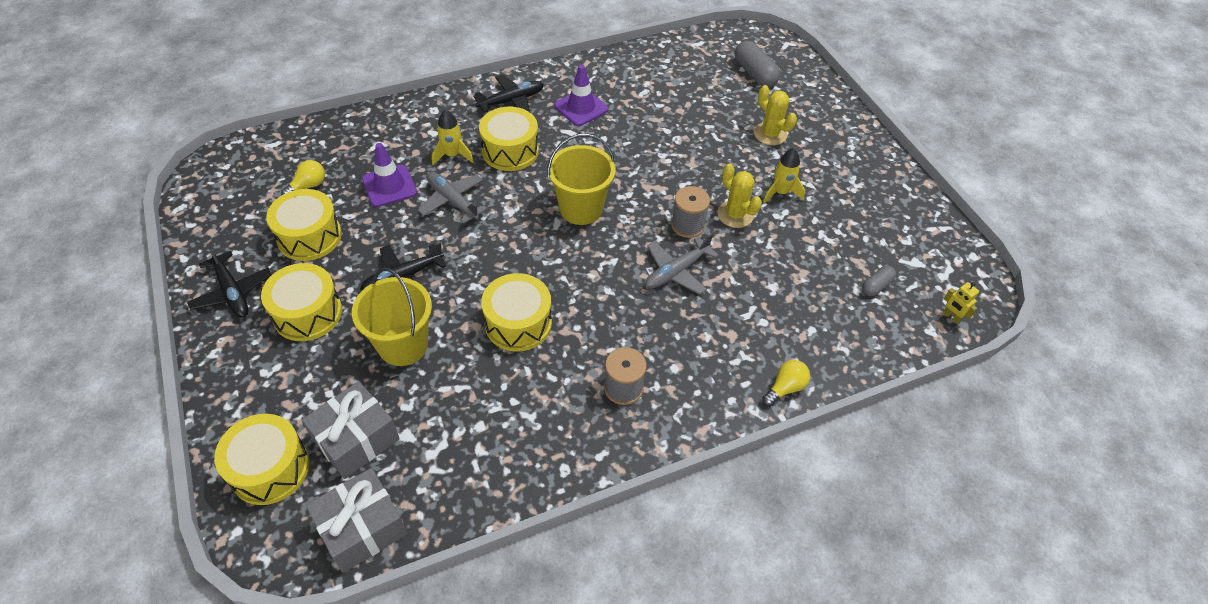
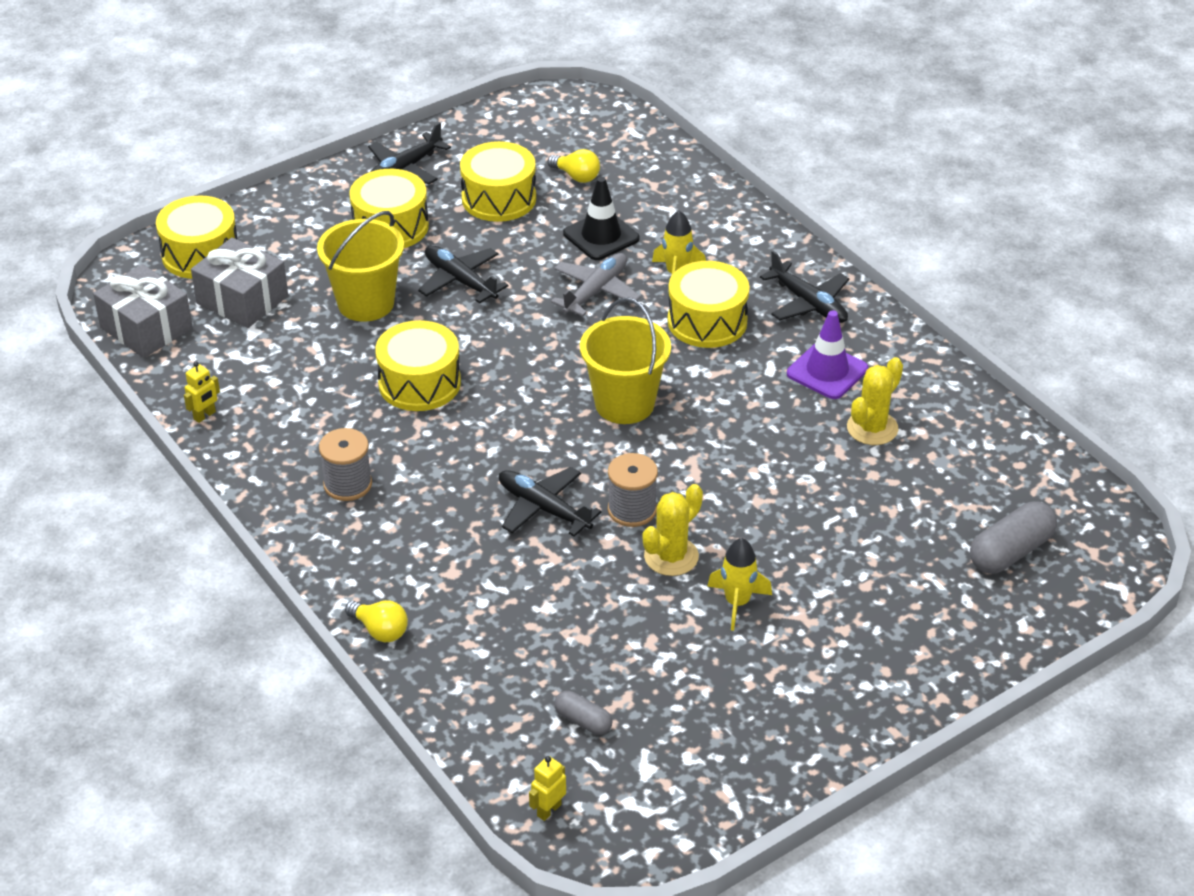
camera: 80 degrees right, 10 degrees down
(389, 186) = (601, 236): purple traffic cone -> black traffic cone
(507, 487) = (205, 416): none -> yellow robot
(677, 271) = (543, 509): grey plane -> black plane
(770, 134) = (865, 582): yellow cactus -> yellow cactus (872, 428)

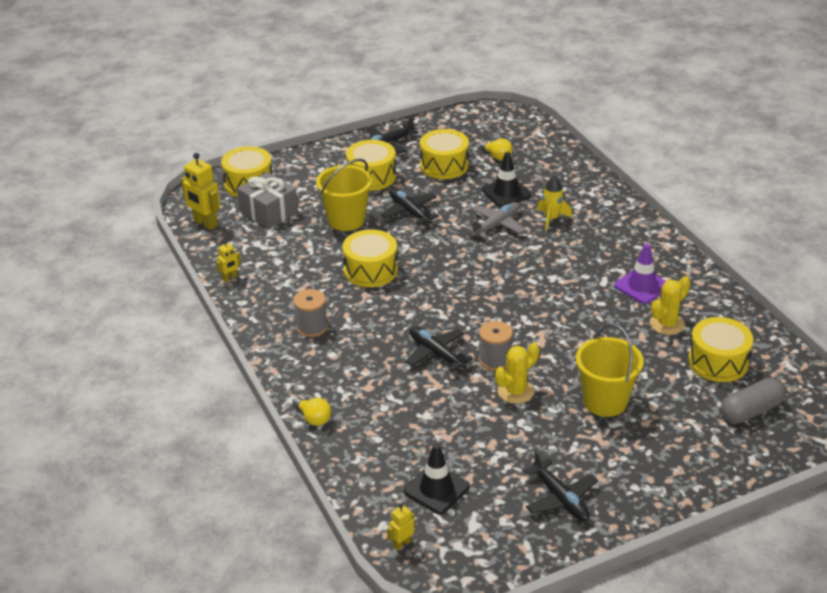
camera: 10 degrees right, 5 degrees down
(146, 328) = (205, 223): grey gift -> yellow robot
(583, 721) = (436, 489): grey capsule -> black traffic cone
(624, 404) = (502, 294): yellow bucket -> yellow bucket (605, 401)
(707, 321) = (566, 249): yellow drum -> yellow drum (718, 362)
(737, 603) = (555, 425): yellow rocket -> none
(808, 303) = (636, 243): black plane -> black plane (560, 498)

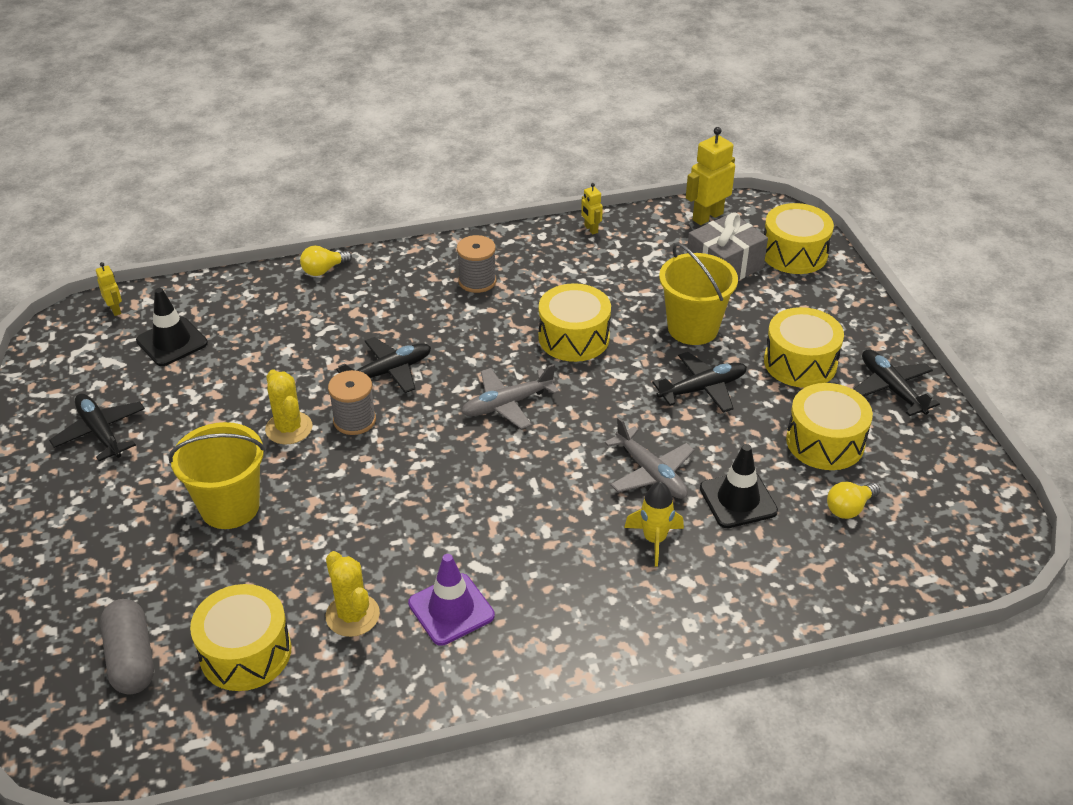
camera: 100 degrees right, 5 degrees up
(452, 290) = (507, 404): none -> grey plane
(560, 498) = (100, 432): black plane -> black plane turned 75 degrees clockwise

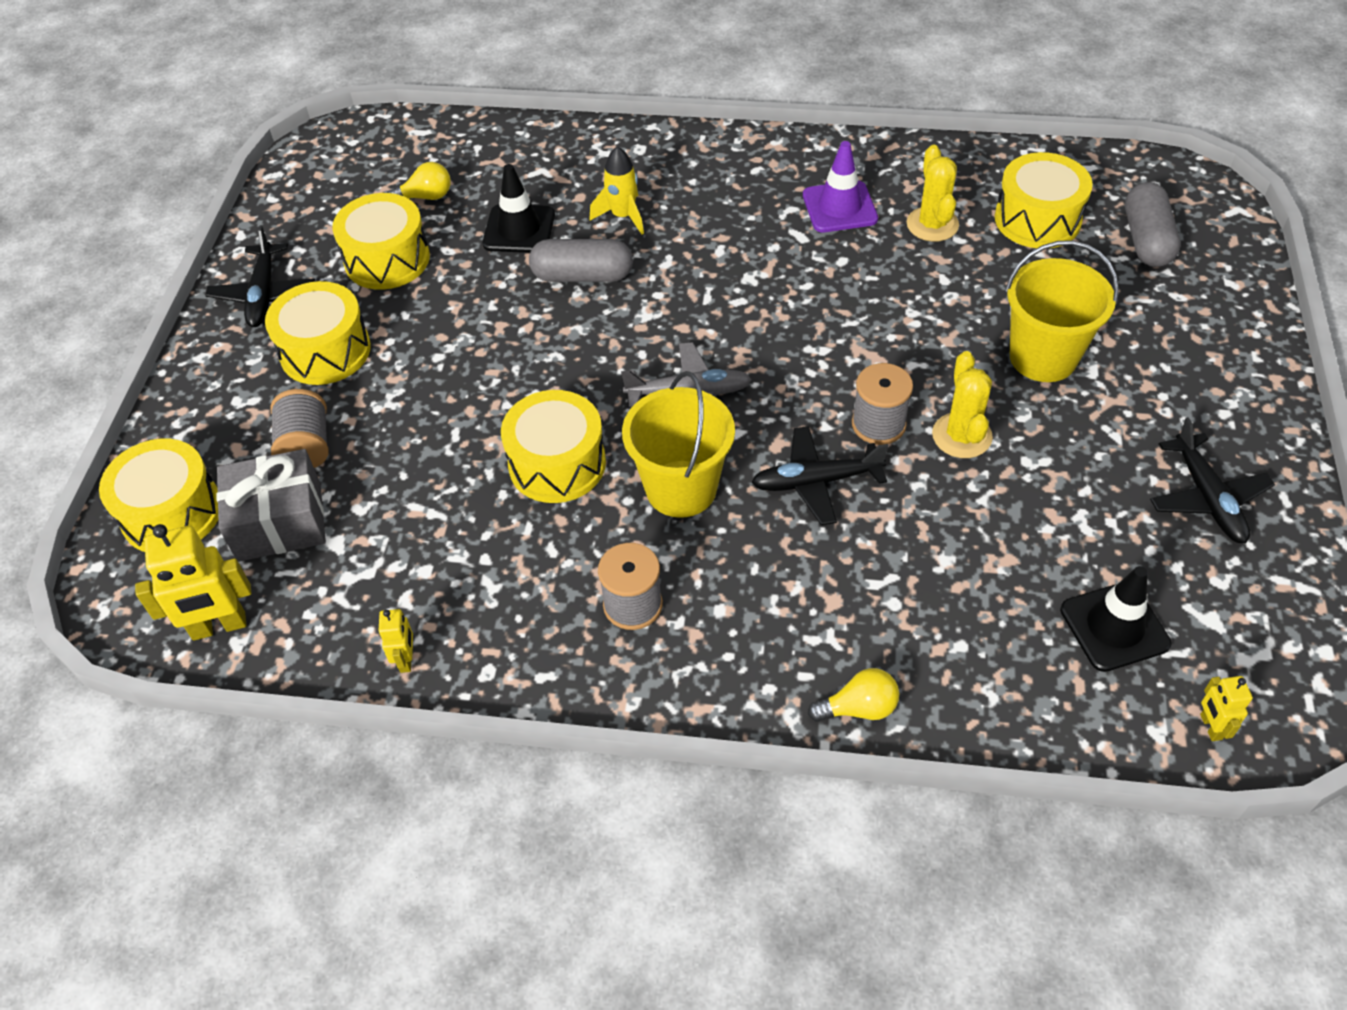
camera: 155 degrees left, 10 degrees up
(650, 473) = (582, 276): grey plane -> grey capsule
(692, 328) = (404, 433): yellow bucket -> yellow bucket (681, 488)
(702, 389) = (458, 350): black plane -> none
(750, 305) = (306, 446): none -> grey spool

